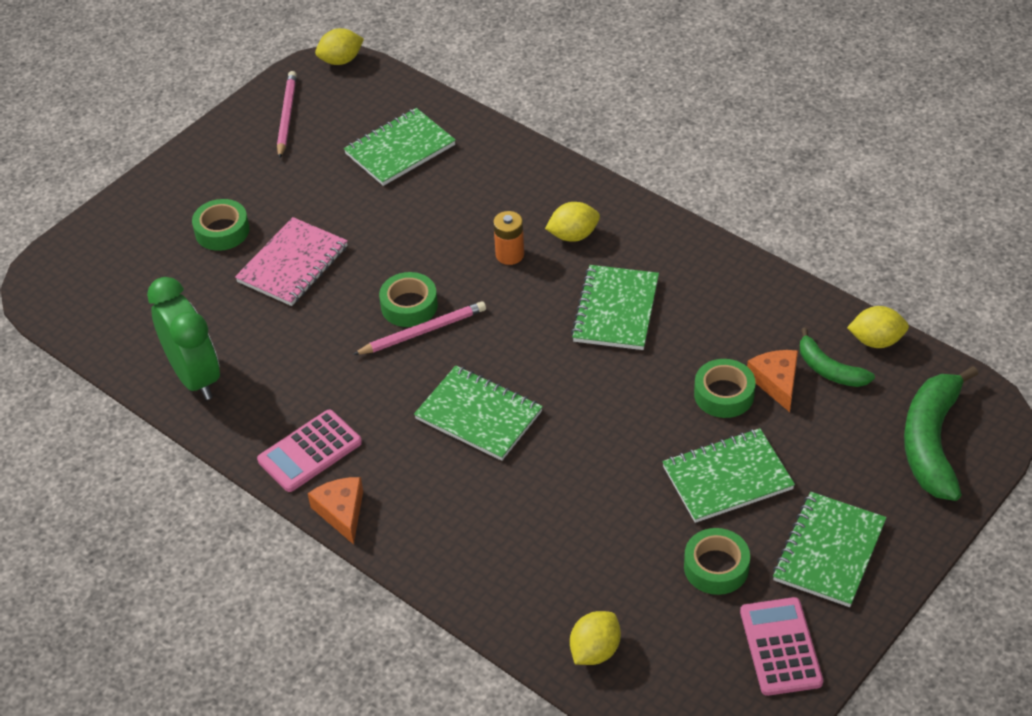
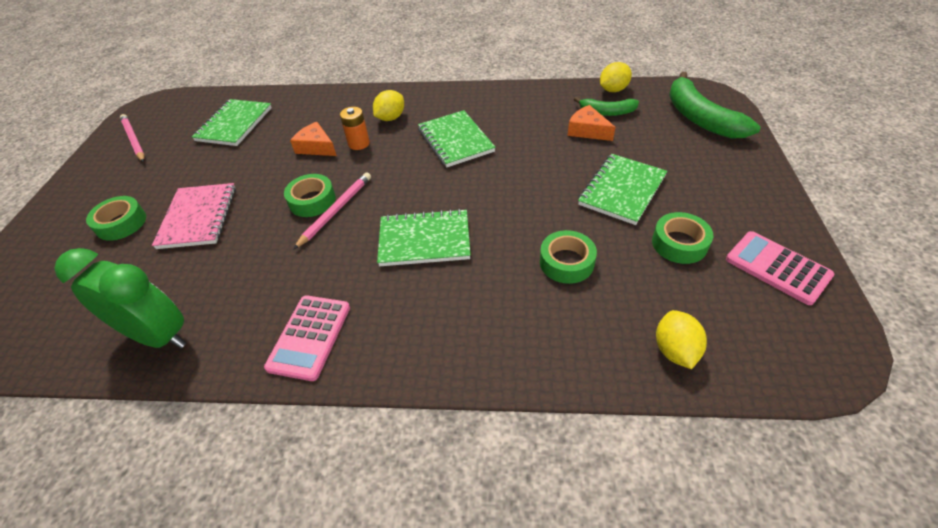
camera: 35 degrees left, 0 degrees up
(341, 60) = (156, 100): yellow lemon -> none
(341, 512) = (376, 369): orange cheese -> orange cheese (316, 147)
(724, 394) = (566, 150): green tape -> green tape (566, 262)
(828, 551) = (726, 197): green notebook -> none

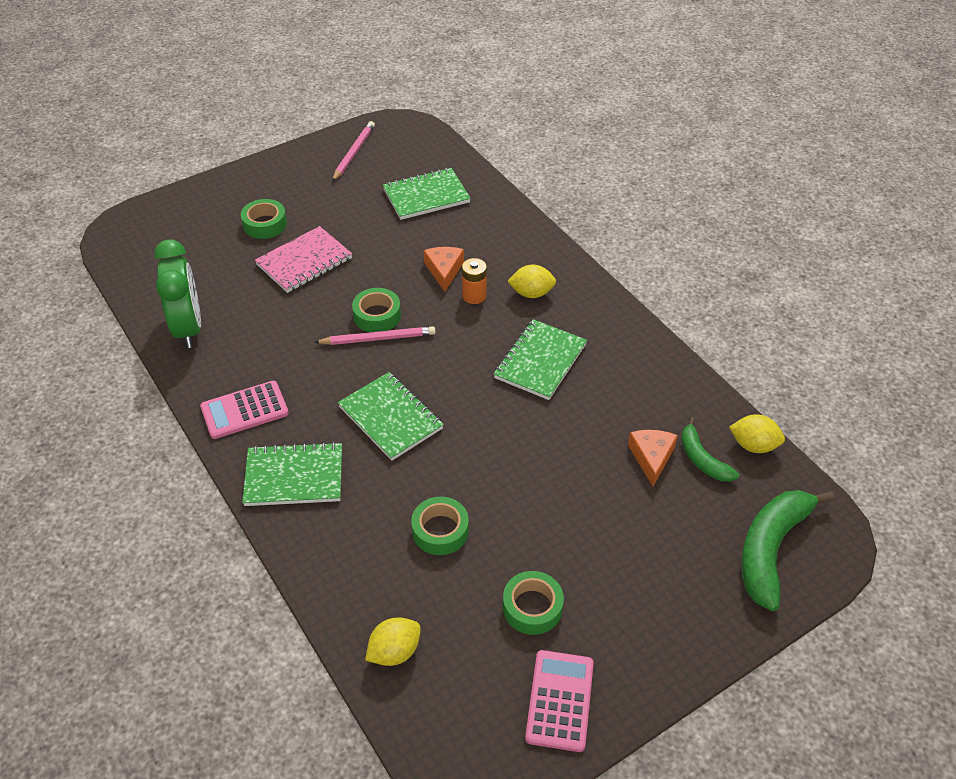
camera: 50 degrees right, 0 degrees up
(621, 190) = (575, 529): green notebook -> green notebook (294, 476)

